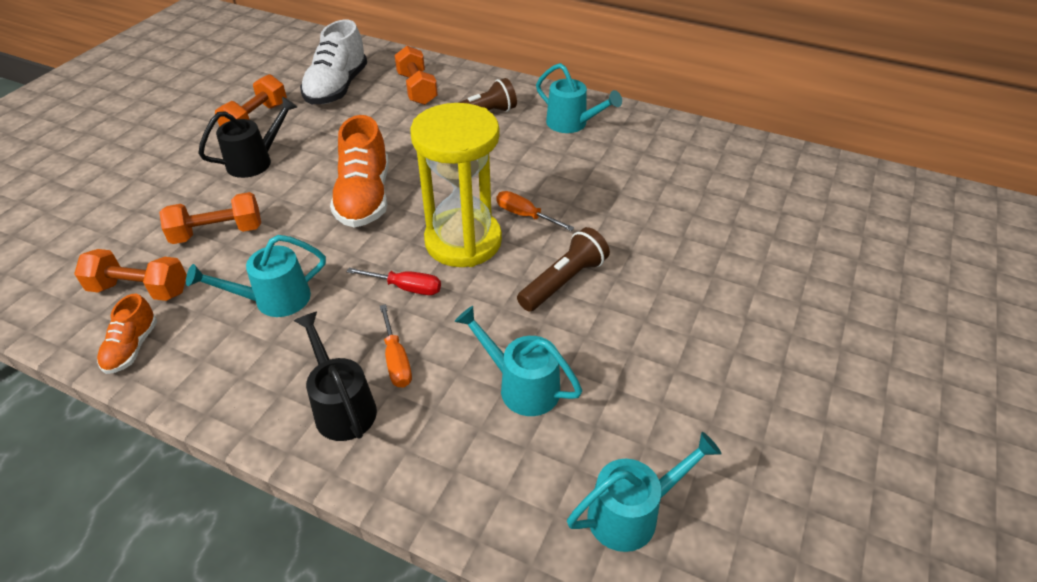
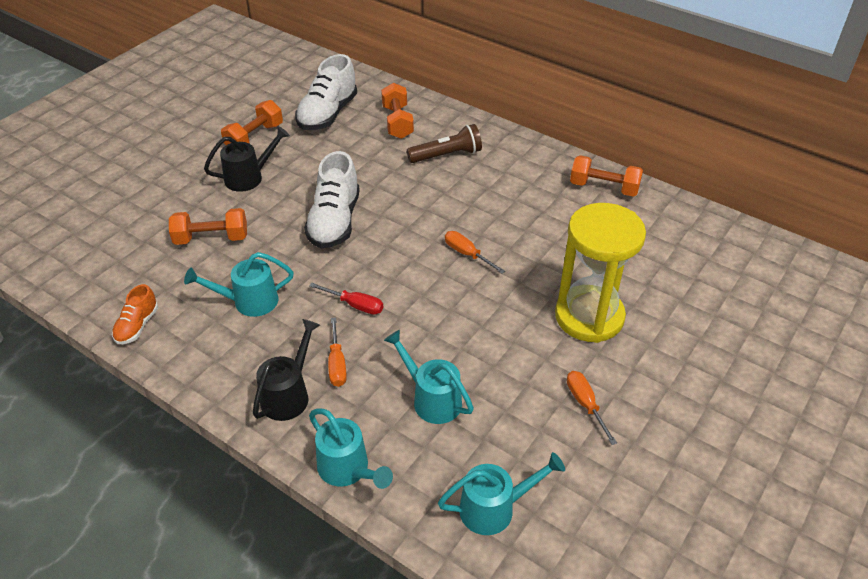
camera: 10 degrees right, 0 degrees up
(140, 290) = (146, 279): orange dumbbell -> orange dumbbell (603, 188)
(342, 405) = (289, 394): black watering can -> black watering can turned 45 degrees clockwise
(364, 198) = (334, 221): orange shoe -> white shoe
(463, 241) = (409, 271): yellow hourglass -> yellow hourglass (589, 316)
(563, 281) = (486, 317): brown flashlight -> none
(572, 124) = (529, 172): turquoise watering can -> turquoise watering can (348, 470)
(704, 366) = (585, 404): none -> orange screwdriver

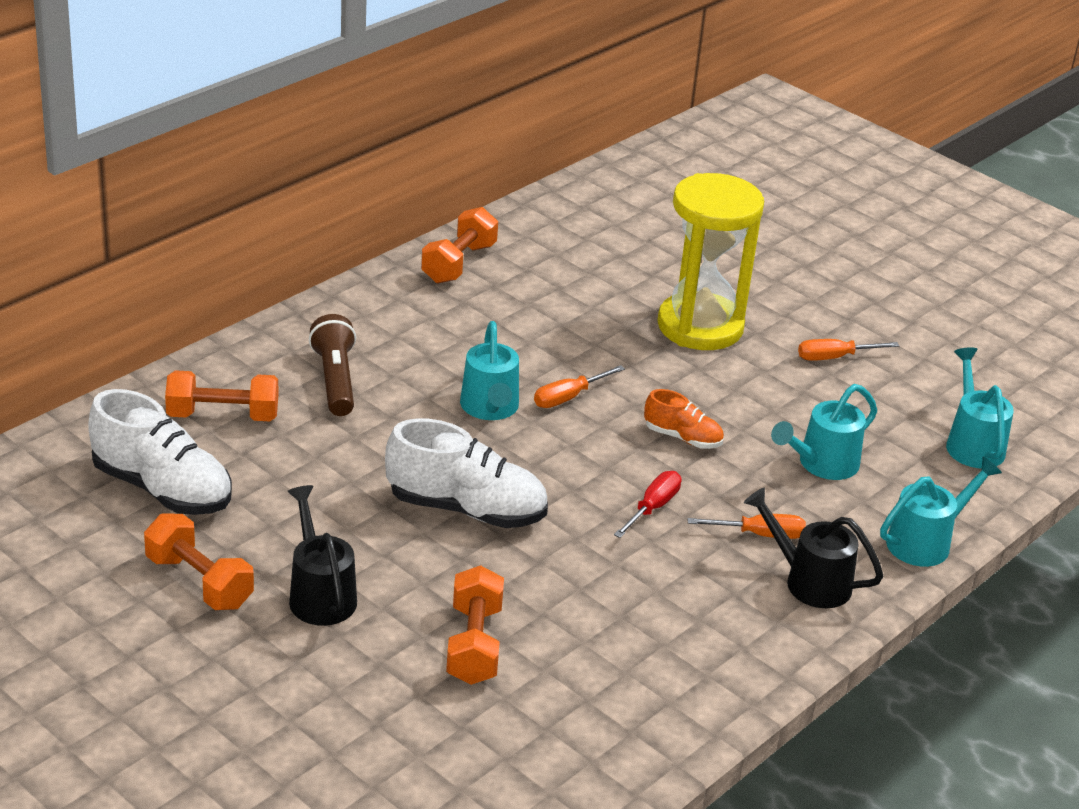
camera: 85 degrees left, 10 degrees down
(137, 326) = (665, 731): orange shoe -> orange shoe (683, 438)
(248, 301) = (629, 610): turquoise watering can -> turquoise watering can (490, 409)

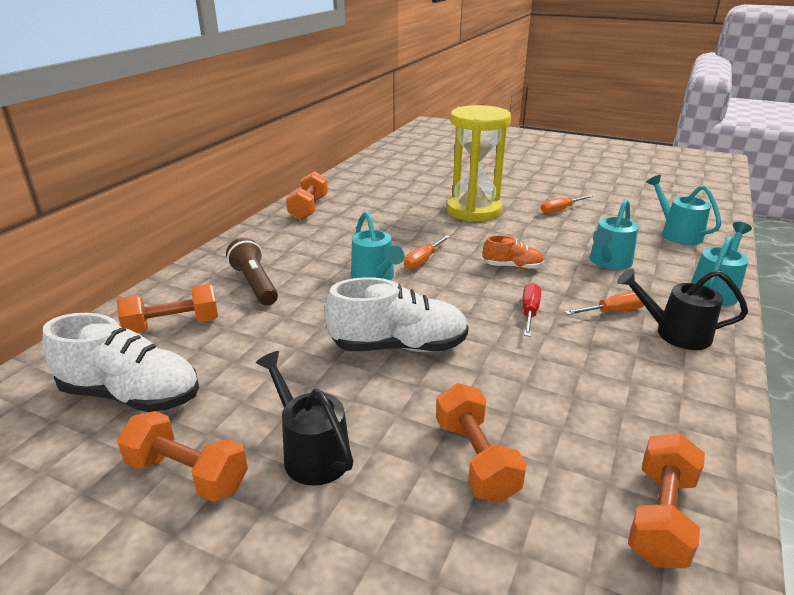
camera: 15 degrees left, 5 degrees down
(610, 738) = (660, 516): none -> orange dumbbell

